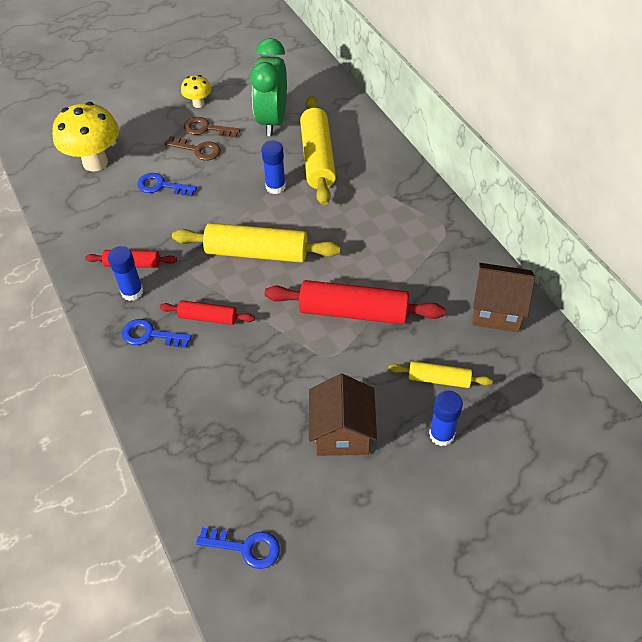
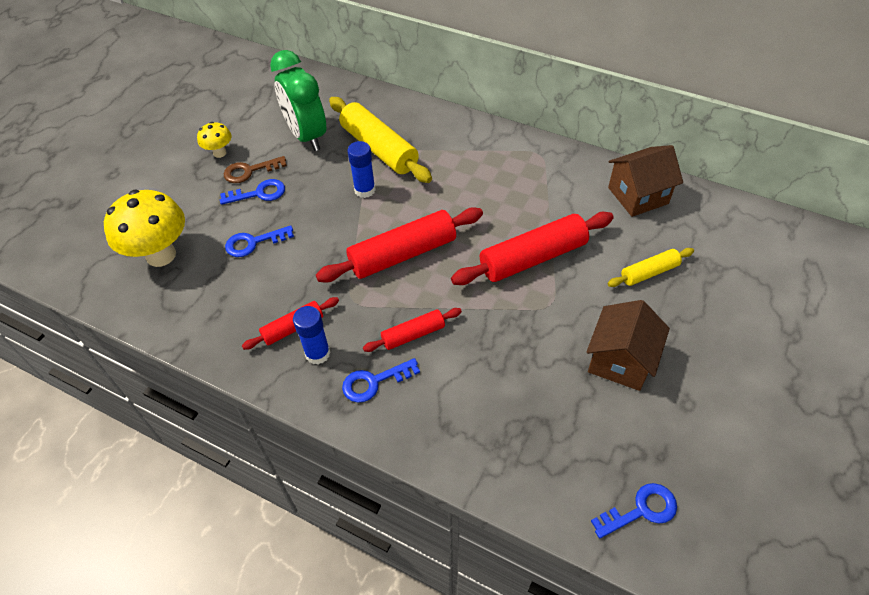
camera: 35 degrees left, 0 degrees up
(198, 150) = (259, 193): brown key -> blue key
(257, 253) = (403, 254): yellow rolling pin -> red rolling pin
(342, 432) = (620, 361): brown house -> brown house turned 60 degrees clockwise
(441, 435) = (693, 314): blue glue stick -> none

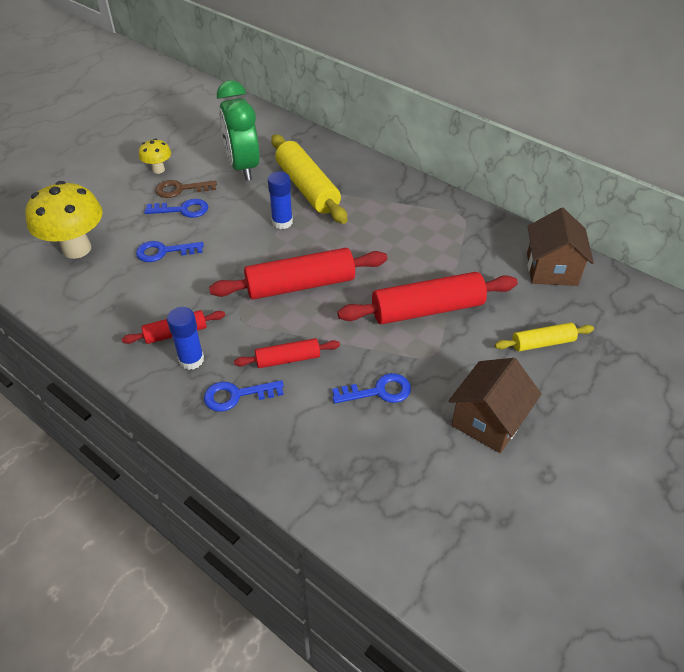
camera: 10 degrees right, 5 degrees down
(638, 195) = (551, 269): brown house -> brown house turned 75 degrees counterclockwise
(641, 510) = (468, 569): blue key -> blue key (378, 391)

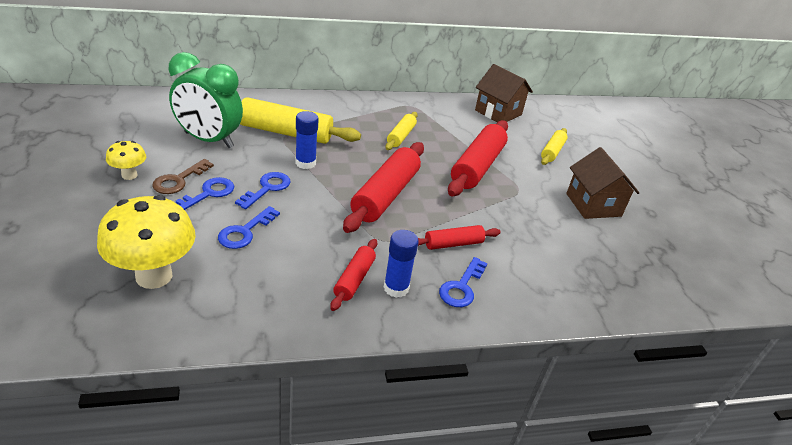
camera: 55 degrees left, 10 degrees down
(288, 359) = (453, 244): red rolling pin -> red rolling pin turned 45 degrees clockwise
(378, 391) = (527, 226): blue key -> blue key (267, 188)
(401, 241) = (401, 136): none -> yellow rolling pin

